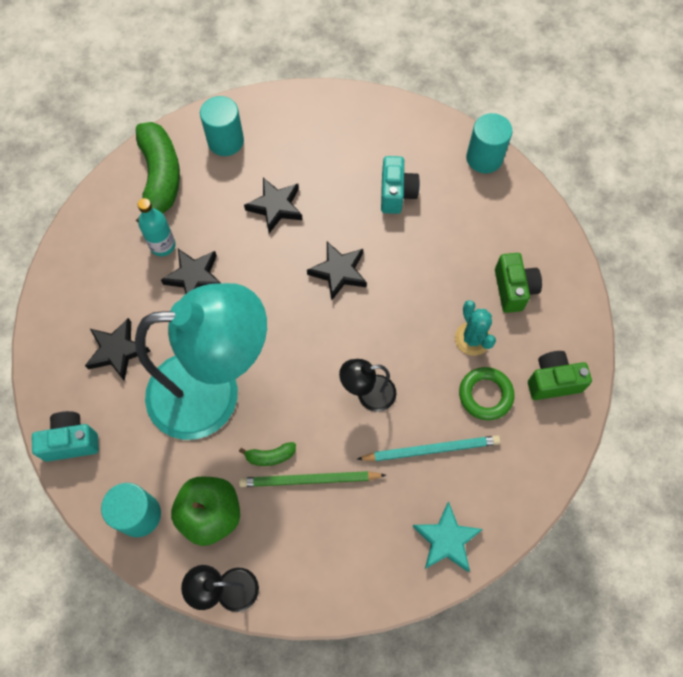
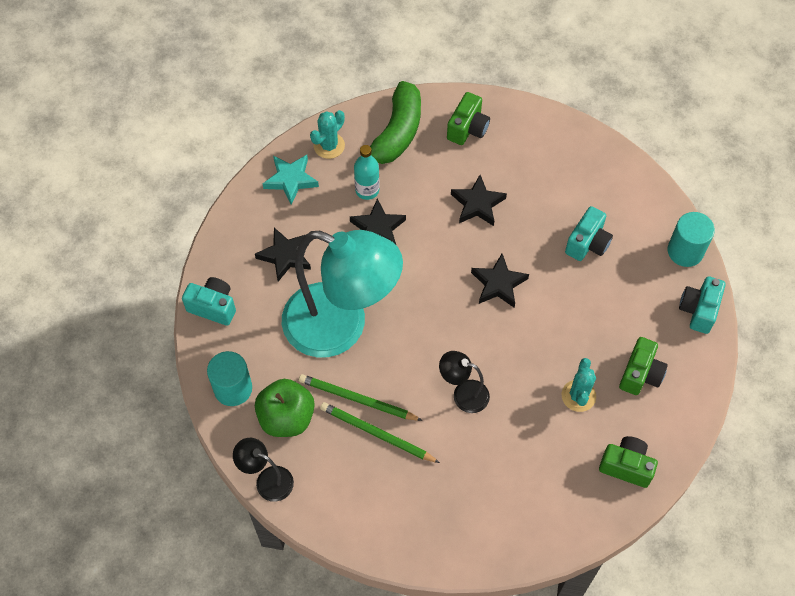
camera: 30 degrees right, 5 degrees down
(100, 221) = (329, 146): none -> turquoise cactus
(225, 141) = (468, 129): turquoise cylinder -> green camera
(270, 456) = (357, 399): green banana -> green pencil
(431, 449) = (489, 464): turquoise pencil -> none
(446, 540) = (458, 539): turquoise star -> turquoise star (291, 180)
(485, 395) = (561, 446): green ring -> none
(527, 205) = (698, 310): none -> turquoise camera

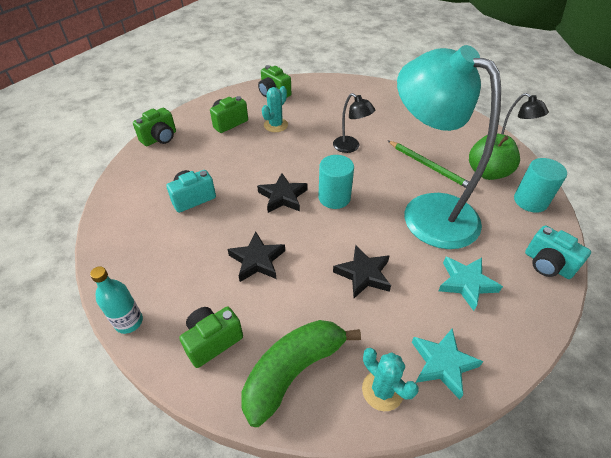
camera: 155 degrees left, 15 degrees down
(285, 256) = (466, 283): black star -> turquoise star
(329, 146) = (382, 390): turquoise cactus -> turquoise cactus turned 75 degrees clockwise
(367, 190) = (358, 316): turquoise bottle -> turquoise bottle (129, 322)
(377, 434) = (421, 146): green pencil -> none
(685, 251) = (130, 170): turquoise cylinder -> turquoise cylinder (334, 198)
(698, 310) = (160, 138): turquoise camera -> green camera

